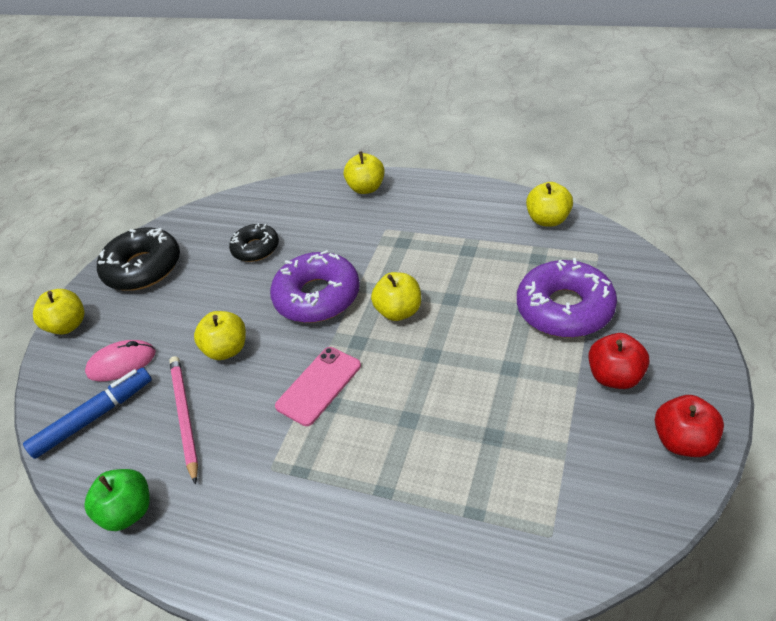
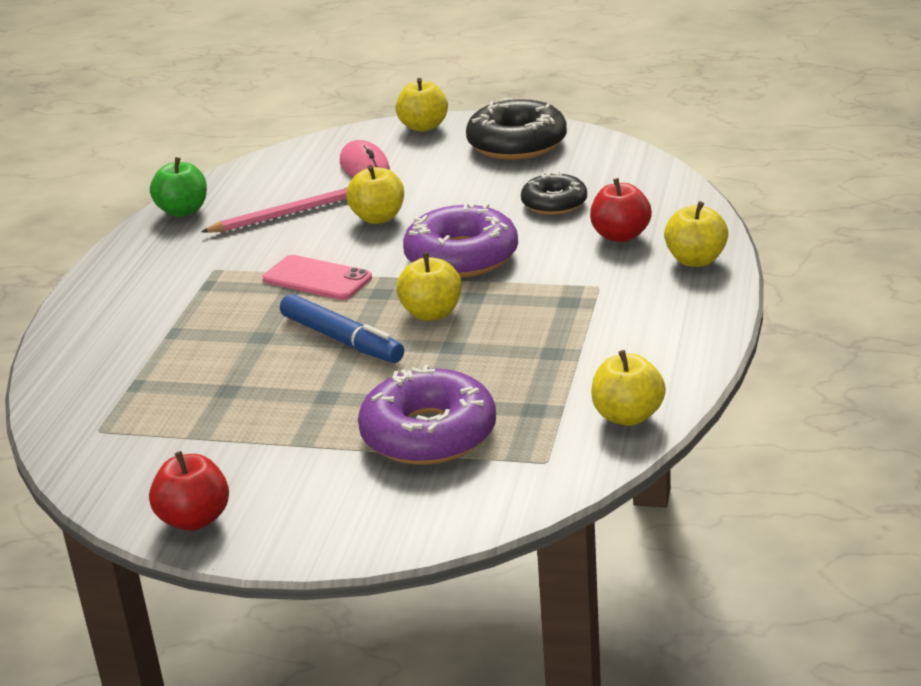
camera: 80 degrees right, 15 degrees down
(94, 417) = (294, 170): blue marker -> blue marker (342, 340)
(615, 376) = (302, 472): red apple -> red apple (620, 236)

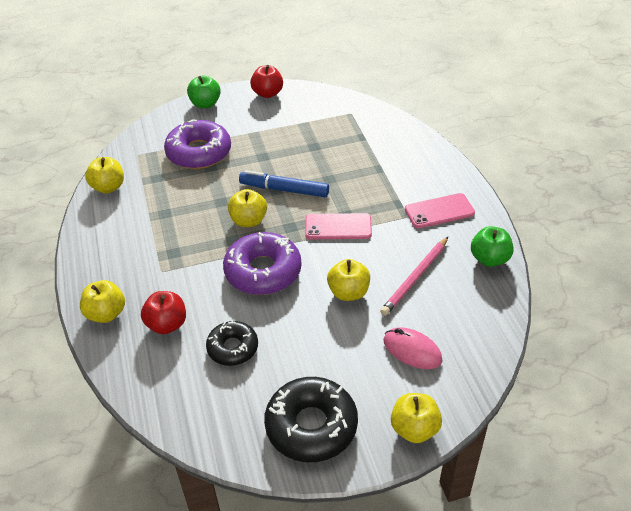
camera: 150 degrees right, 15 degrees up
(168, 265) = (439, 211): none -> pink phone
(338, 534) = (205, 104): none -> green apple

